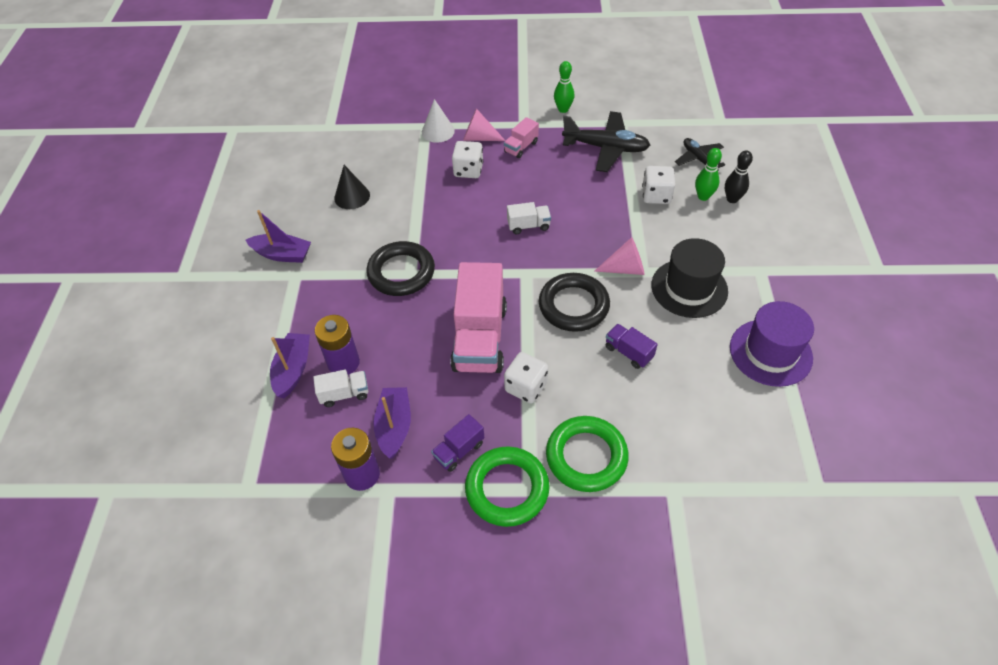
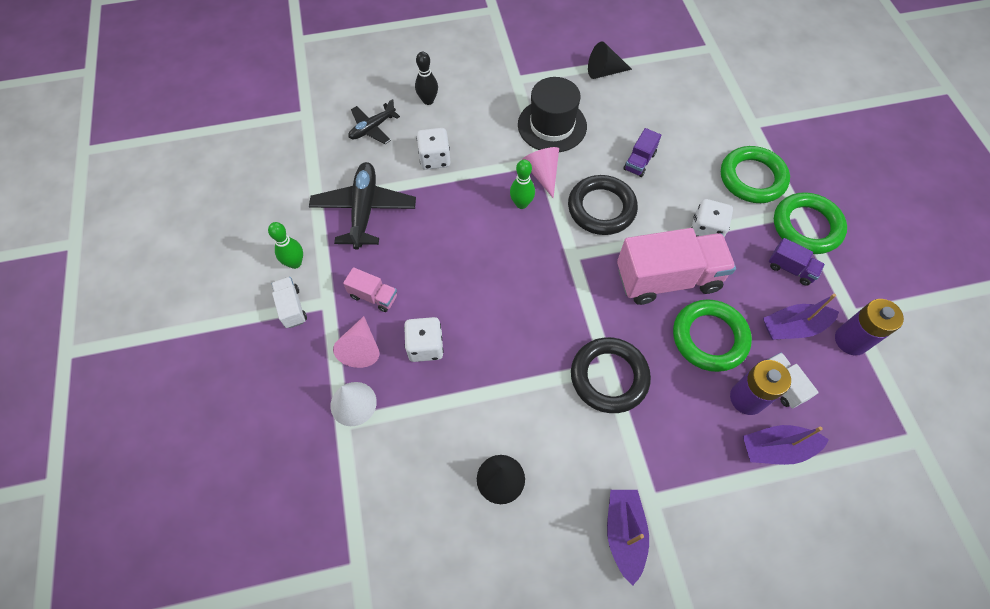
camera: 105 degrees left, 10 degrees up
(409, 353) = (709, 338): none -> green ring
(528, 225) = (505, 264): white truck -> white truck (292, 308)
(703, 196) = (428, 122): green bowling pin -> green bowling pin (521, 204)
(770, 352) = (604, 72): purple hat -> black cone

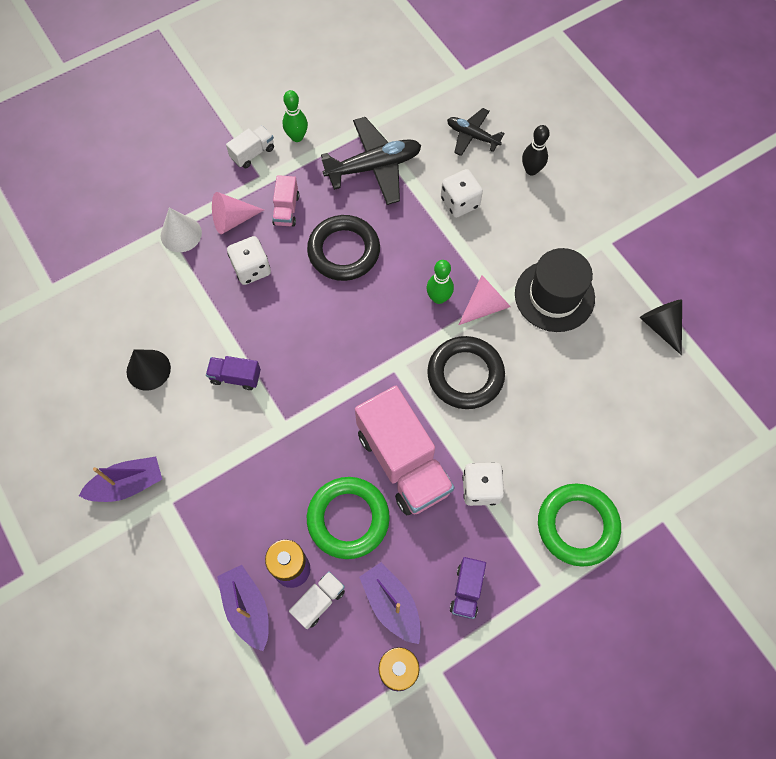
camera: 70 degrees right, 5 degrees up
(609, 377) = (272, 433): black ring -> black ring (344, 251)
(639, 161) = (545, 397): purple truck -> purple truck (235, 377)
(806, 226) = (533, 600): green ring -> none

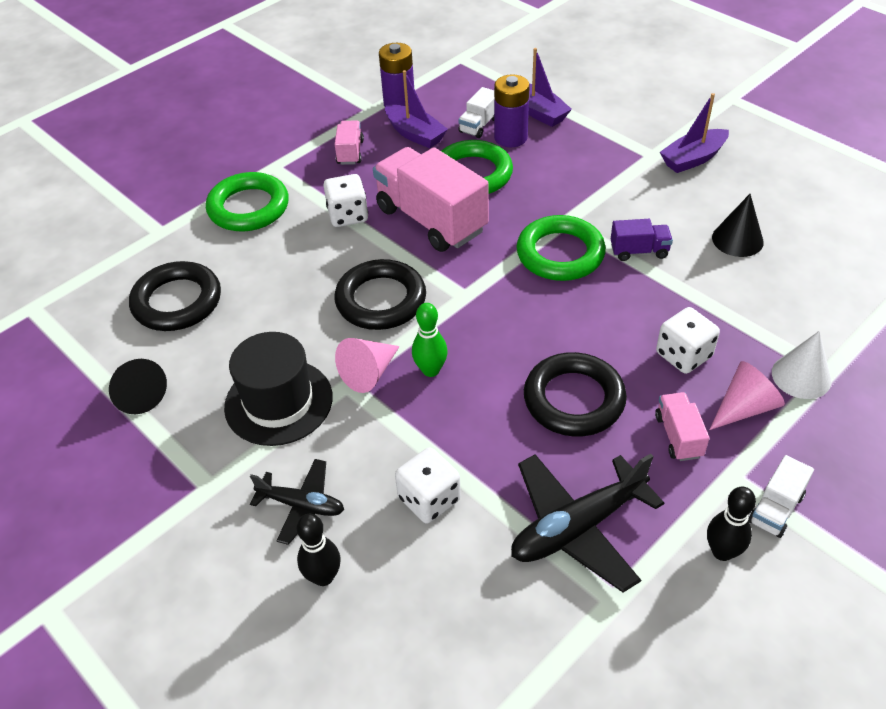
camera: 170 degrees right, 20 degrees down
(297, 137) = (722, 552): green bowling pin -> black bowling pin
(302, 390) = (560, 254): none -> green ring
(467, 590) = (350, 152): purple truck -> pink truck
(472, 136) = (431, 618): black plane -> black plane (301, 505)
(639, 415) = (177, 302): none -> black ring

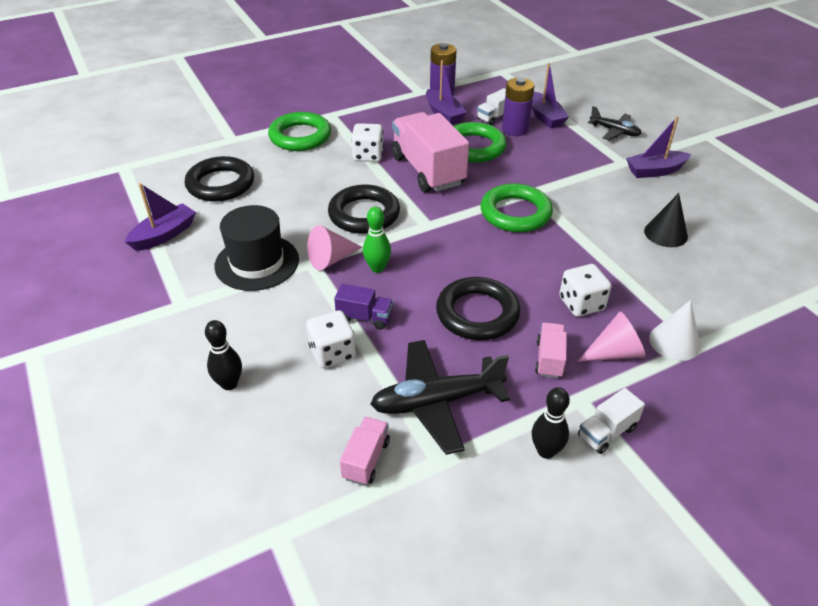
camera: 15 degrees right, 5 degrees down
(138, 394) = (164, 235): black cone -> purple boat
(301, 505) = (238, 333): black plane -> black plane (614, 131)
(350, 152) = (390, 116): pink truck -> pink truck (366, 459)
(639, 251) = (580, 224): purple truck -> purple truck (365, 317)

